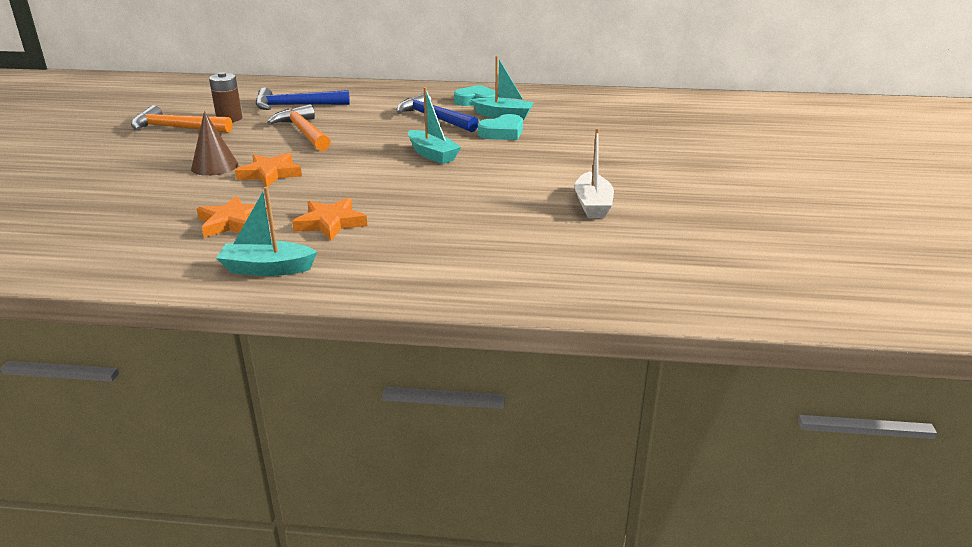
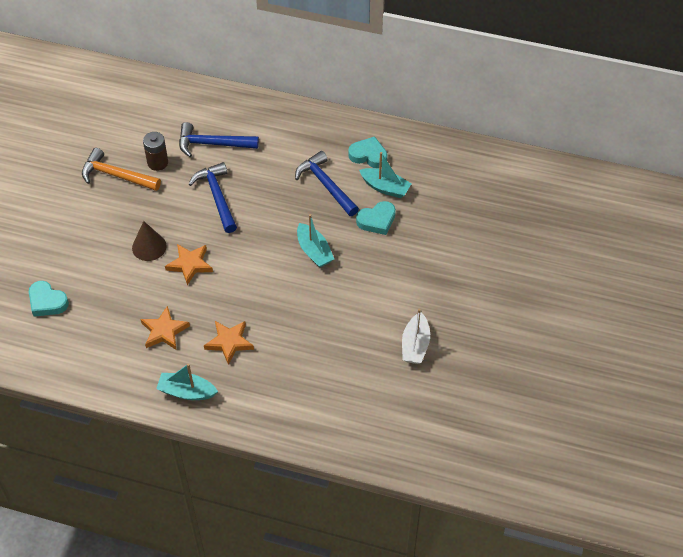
camera: 10 degrees right, 25 degrees up
(58, 213) = (47, 302): none -> turquoise heart
(303, 132) = (217, 196): orange hammer -> blue hammer

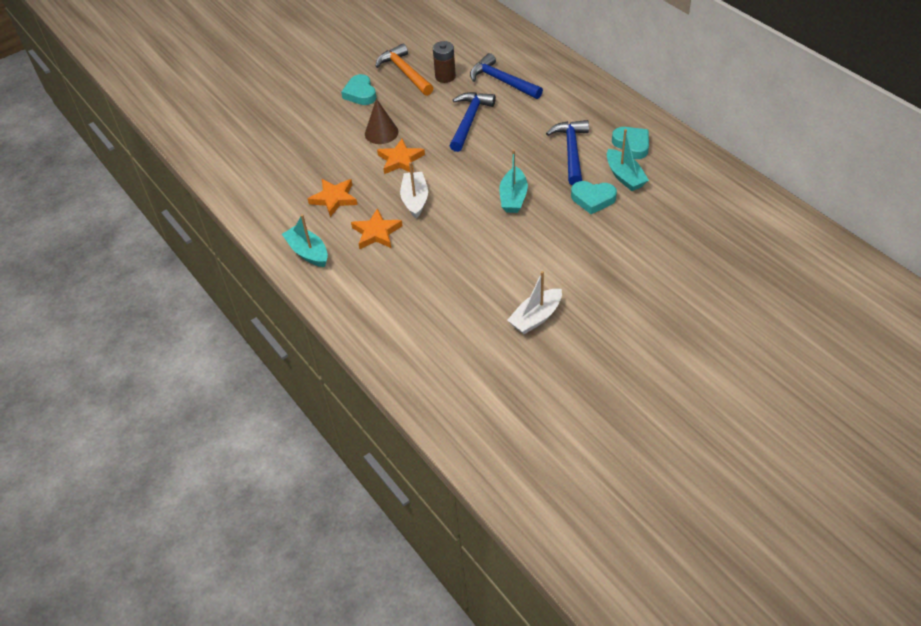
camera: 40 degrees right, 5 degrees down
(47, 302) = (270, 136): turquoise heart -> turquoise heart (360, 93)
(235, 295) = (415, 200): none -> white boat

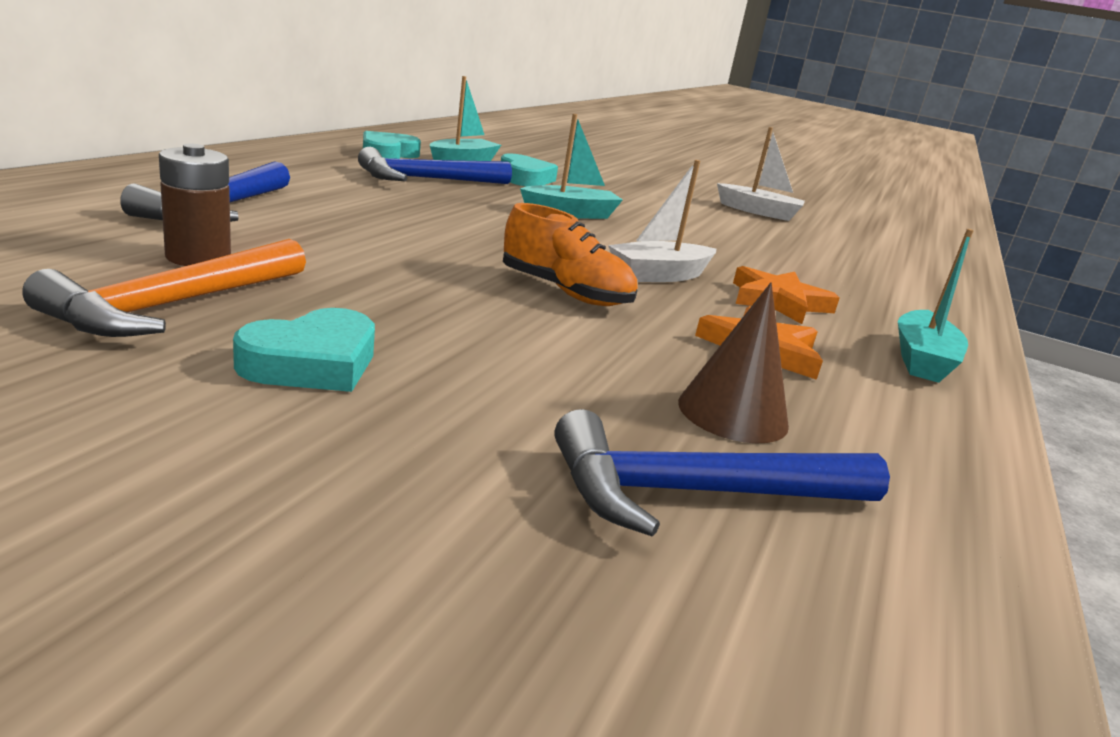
camera: 125 degrees left, 25 degrees down
(381, 133) = (486, 318): brown cone -> brown cone (732, 413)
(400, 160) = (565, 292): orange star -> orange shoe
(469, 120) = (381, 236): blue hammer -> blue hammer (697, 493)

